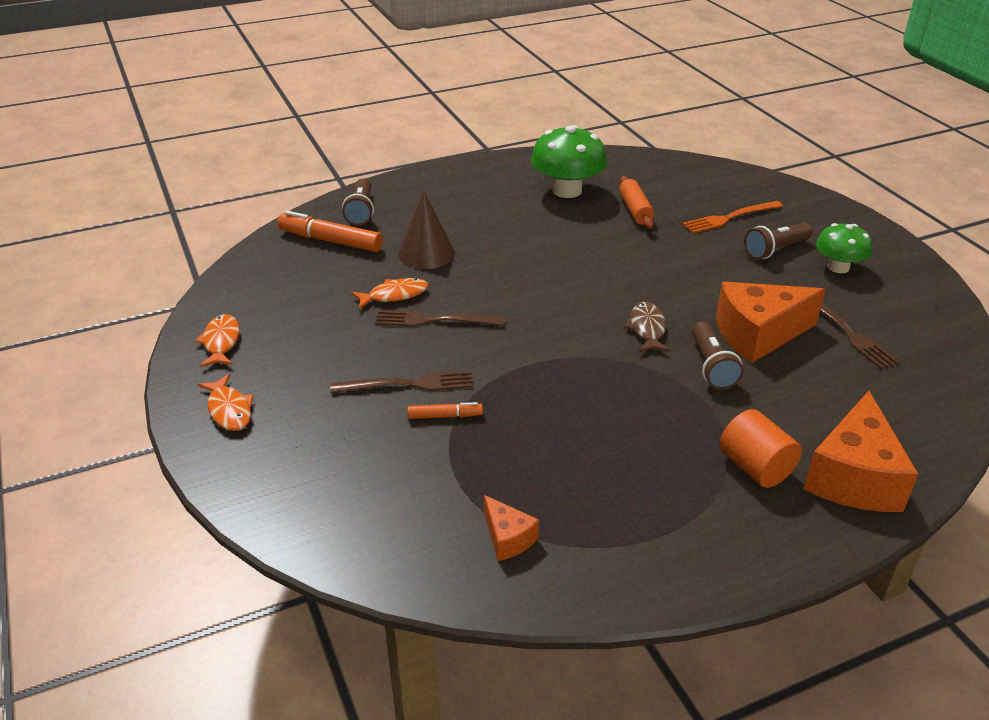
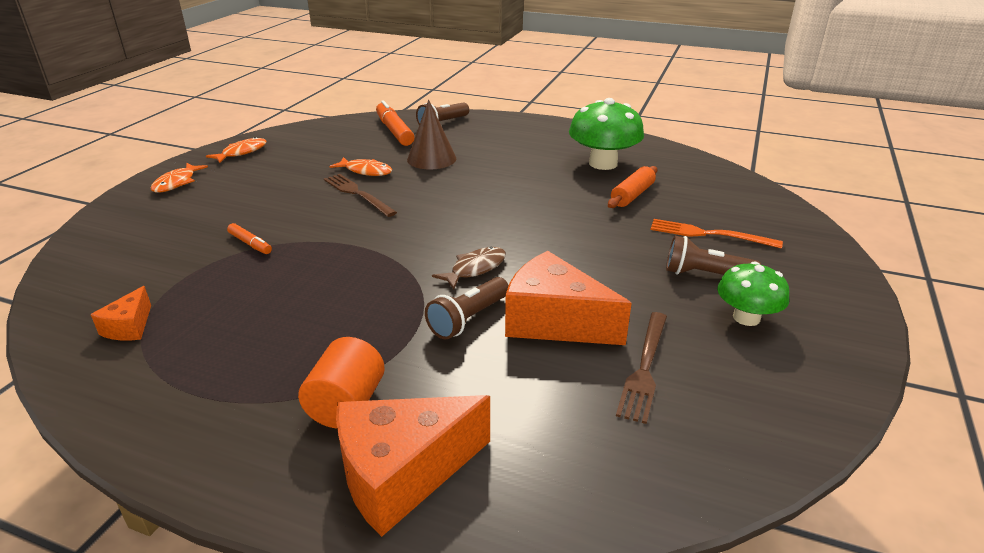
camera: 45 degrees right, 5 degrees down
(408, 384) = (271, 217): brown fork -> none

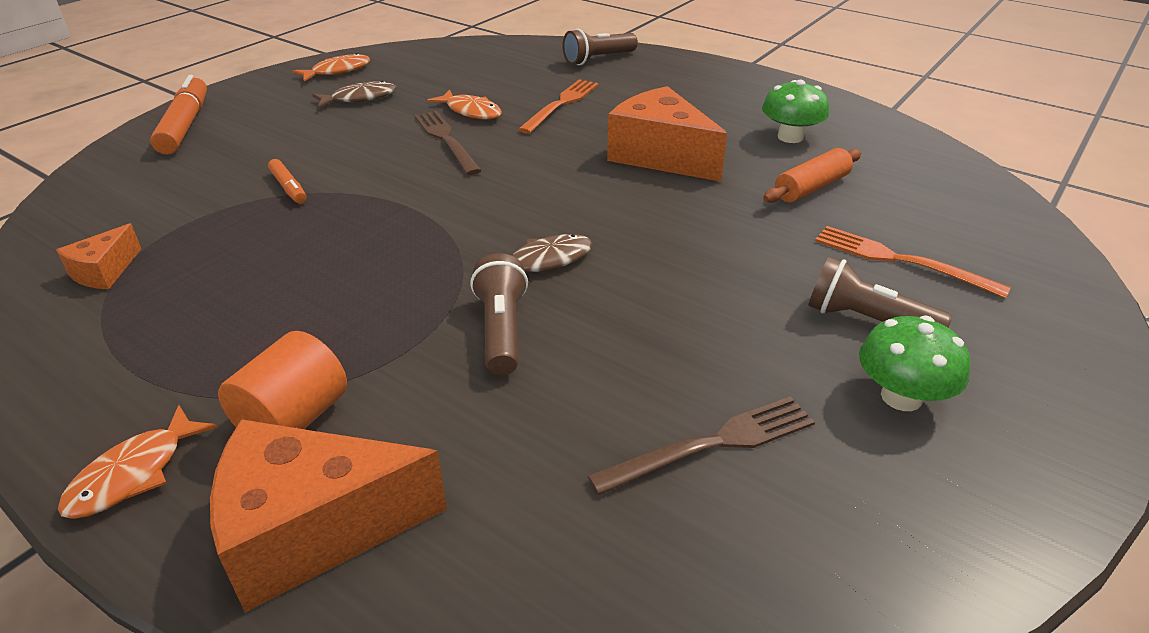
camera: 15 degrees right, 5 degrees up
(176, 183) = (246, 101): orange fish -> orange fish (134, 474)
(272, 171) = (359, 98): none -> brown fish
(394, 131) = (532, 63): orange marker -> orange marker (185, 126)
(431, 159) = (561, 104): brown cone -> orange fork
(468, 319) = (501, 330): brown flashlight -> brown flashlight turned 120 degrees clockwise
(554, 321) = (615, 353): orange cheese -> orange cheese (660, 156)
(603, 163) = (790, 137): green mushroom -> green mushroom, size x0.63
(644, 367) = (711, 445): brown fork -> brown fork turned 150 degrees counterclockwise

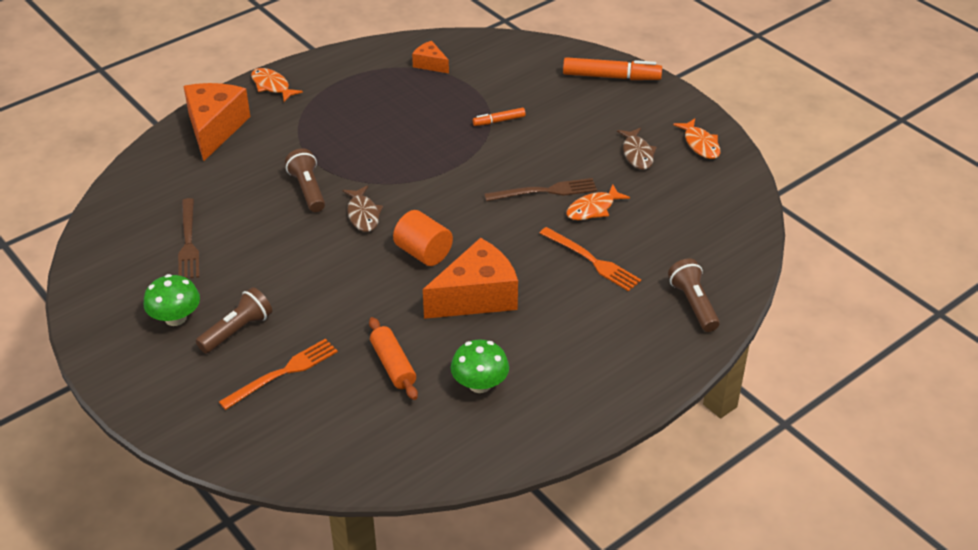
camera: 105 degrees right, 5 degrees up
(293, 419) = (280, 124): orange cylinder -> orange cylinder (423, 253)
(501, 330) = (308, 190): brown flashlight -> brown flashlight turned 120 degrees counterclockwise

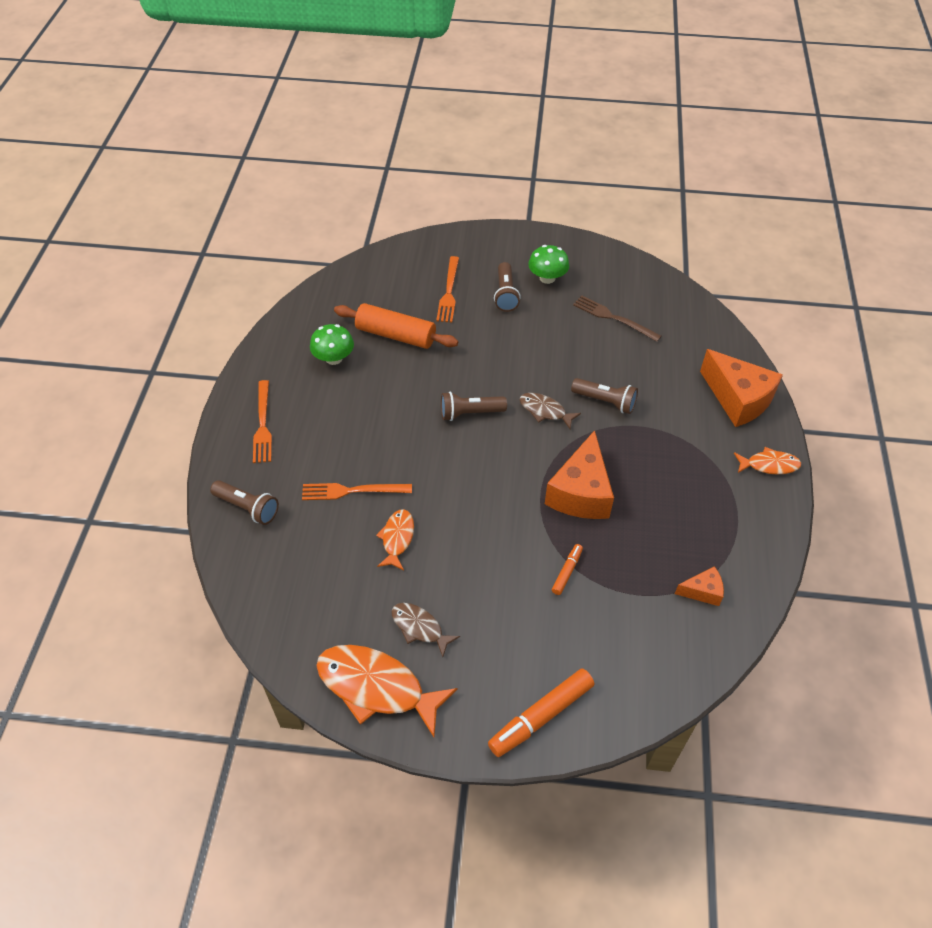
camera: 135 degrees right, 10 degrees up
(393, 365) = (396, 335): orange rolling pin -> orange rolling pin, size x1.50
(423, 253) = (470, 413): orange cylinder -> brown flashlight
(477, 297) = (399, 408): orange cheese -> orange cheese (580, 493)
(544, 191) = (450, 526): brown fork -> none
(614, 366) = (262, 424): none -> orange fork
(700, 144) = (376, 687): orange fish -> orange fish, size x1.85

